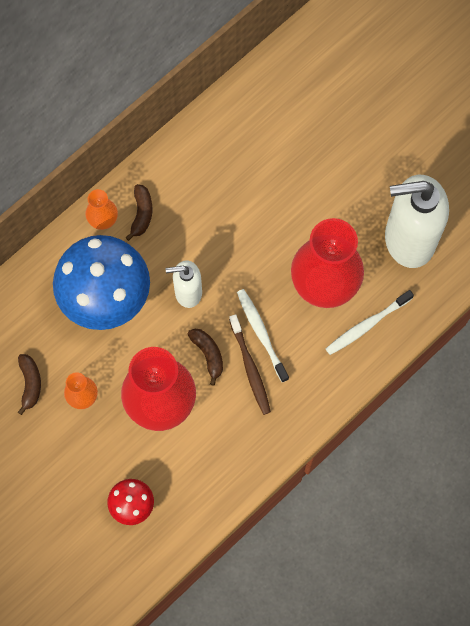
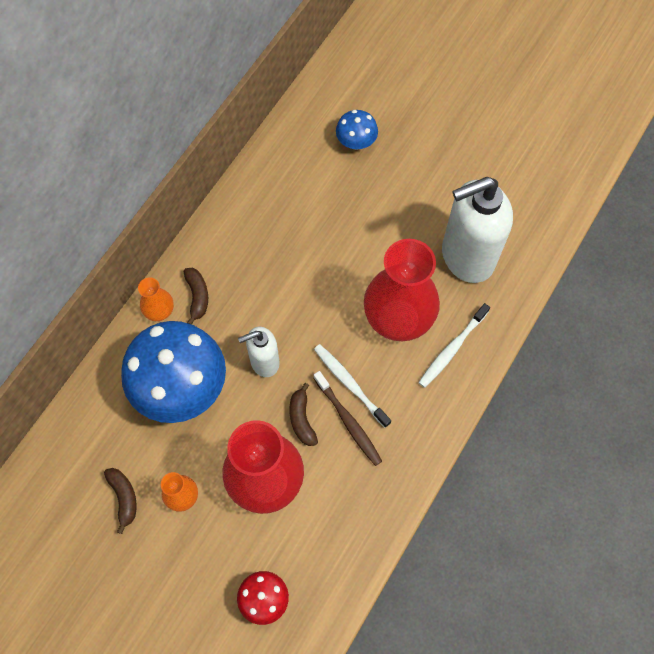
camera: 15 degrees left, 5 degrees down
(208, 354) = (302, 419): brown banana -> brown banana turned 150 degrees counterclockwise
(335, 96) = (356, 142): none -> blue mushroom

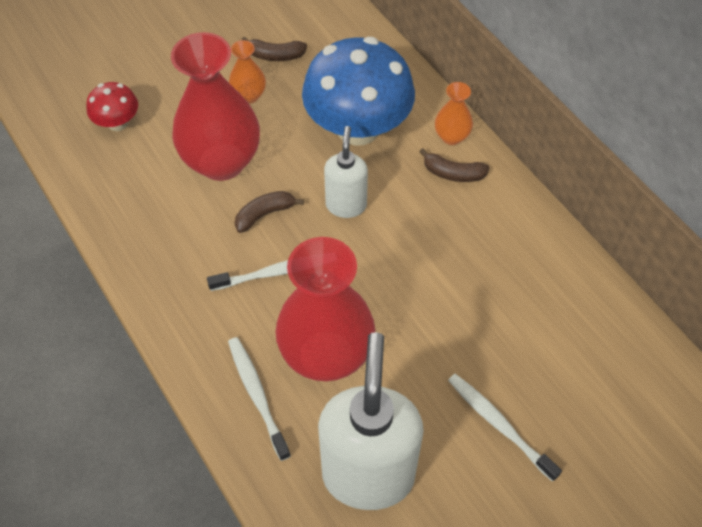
camera: 115 degrees right, 10 degrees down
(302, 419) = (264, 214): brown banana -> brown banana turned 45 degrees counterclockwise
(348, 422) = (236, 254): brown toothbrush -> none
(356, 142) = (600, 417): blue mushroom -> none
(392, 196) = (499, 424): none -> white toothbrush

